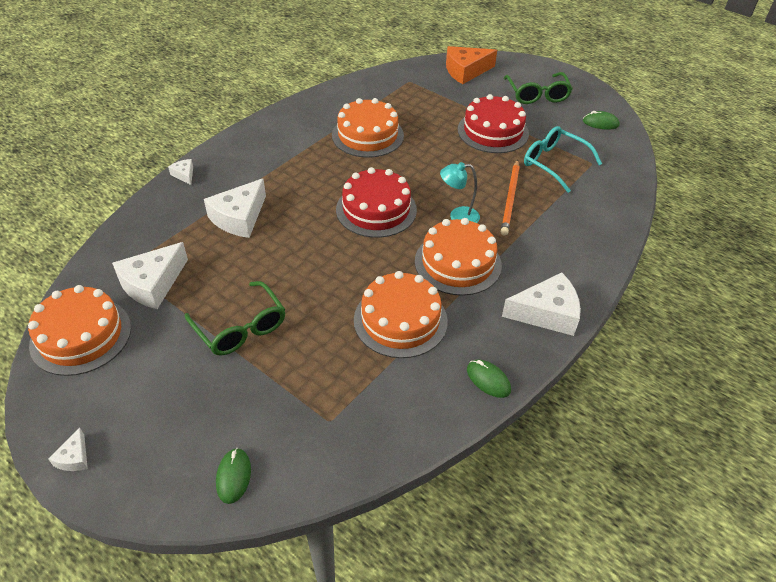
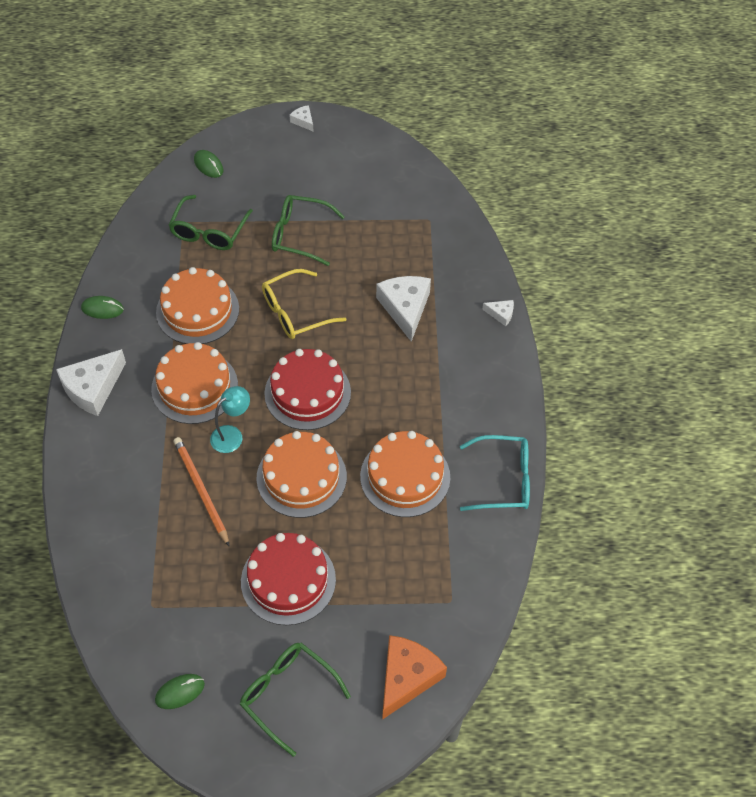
camera: 140 degrees right, 10 degrees up
(81, 336) = (390, 167): orange cake -> orange cake (301, 477)
(152, 284) = (394, 222): white cheese -> none
(316, 391) = (209, 232): none -> green glasses
(322, 266) = (295, 312): none -> yellow glasses
(554, 163) = (191, 575): turquoise glasses -> turquoise glasses (503, 480)

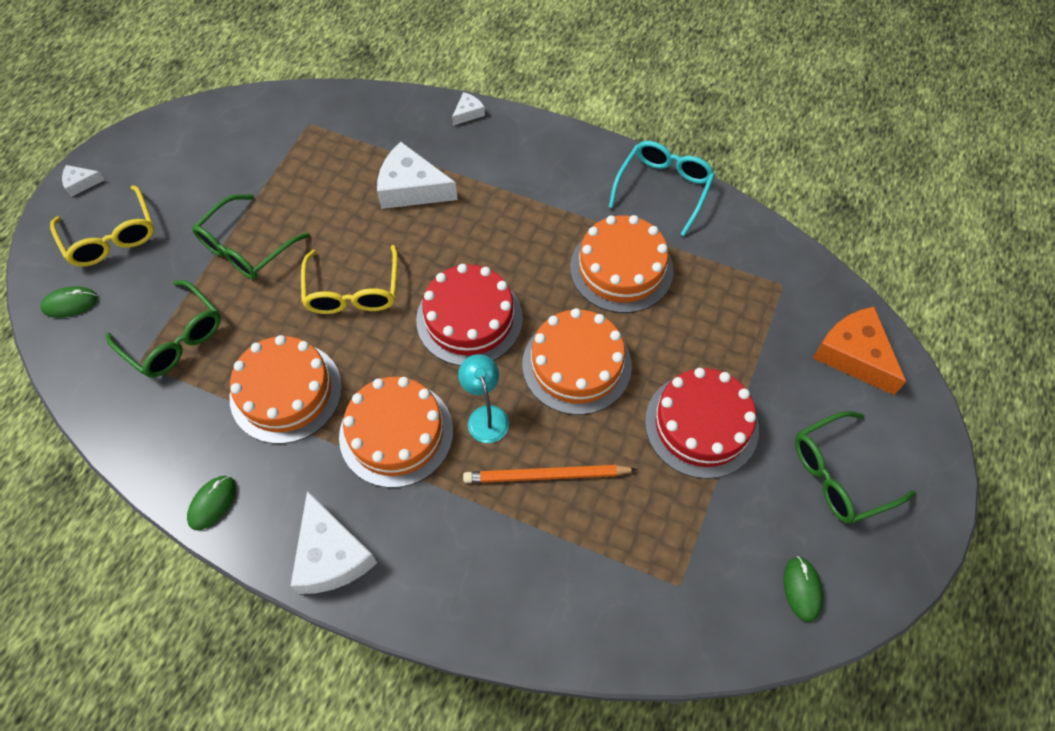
camera: 65 degrees left, 5 degrees up
(269, 159) = (111, 237): none -> yellow glasses

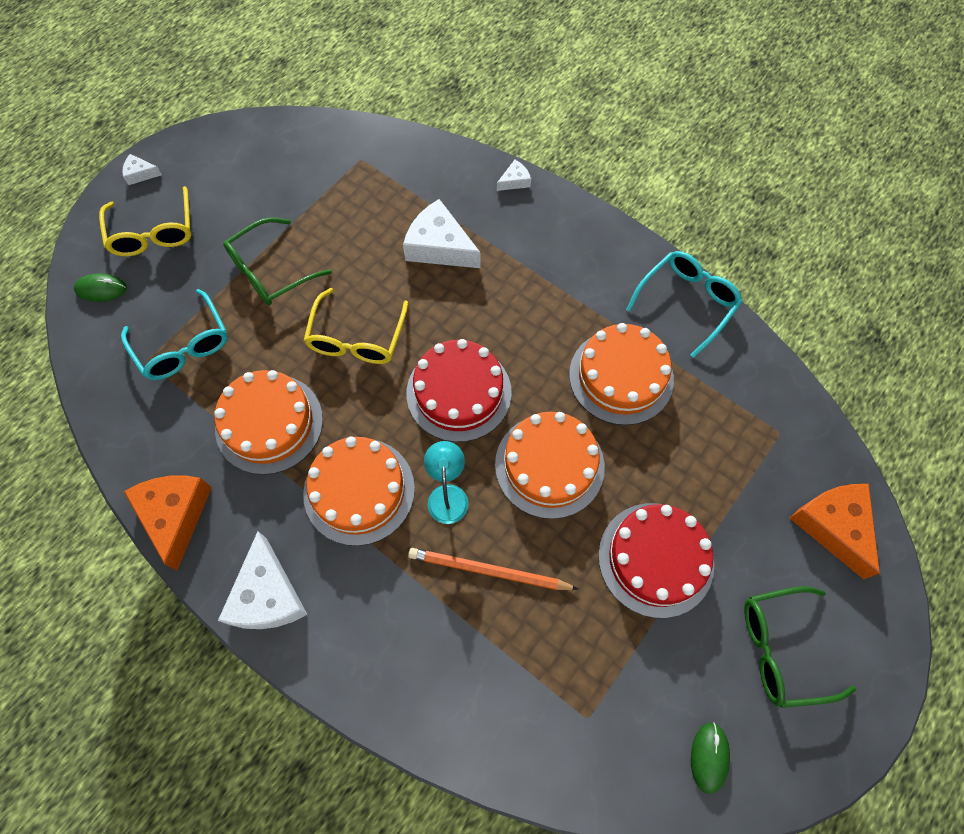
camera: 15 degrees right, 5 degrees up
(174, 339) = (183, 346): green glasses -> turquoise glasses
(212, 503) = (175, 515): green mouse -> orange cheese

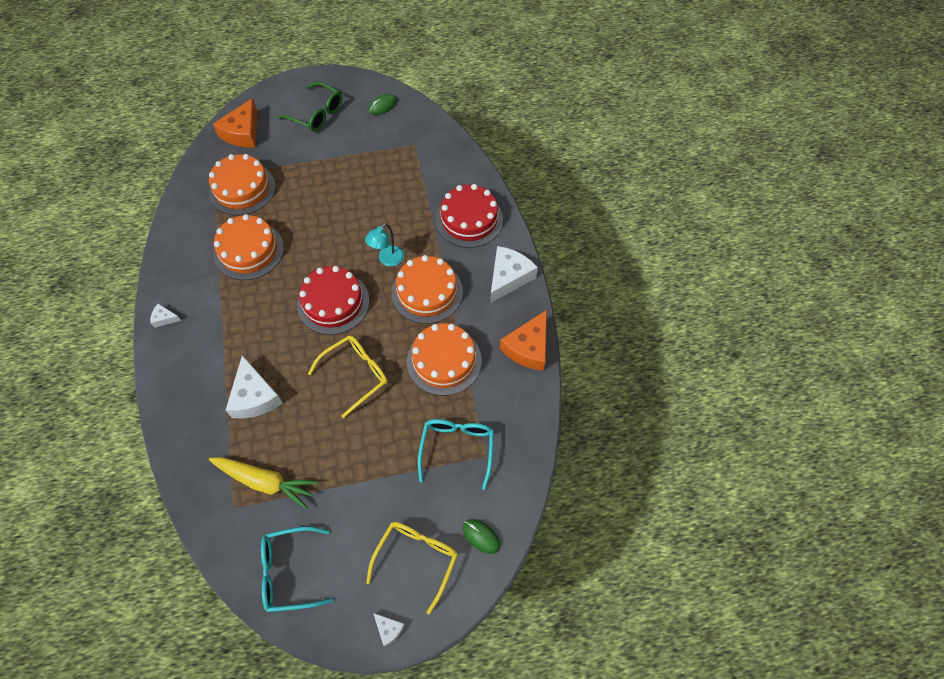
camera: 140 degrees left, 5 degrees down
(270, 271) = (366, 461): green glasses -> none
(352, 193) = (265, 482): none -> yellow carrot
(488, 571) = (400, 217): orange pencil -> none
(514, 181) = (164, 406): white cheese -> white cheese (164, 318)
(549, 465) = (328, 238): orange cake -> orange cake (242, 189)
(655, 559) = (326, 172): red cake -> red cake (469, 219)
(687, 302) = (172, 260): turquoise glasses -> turquoise glasses (289, 572)

